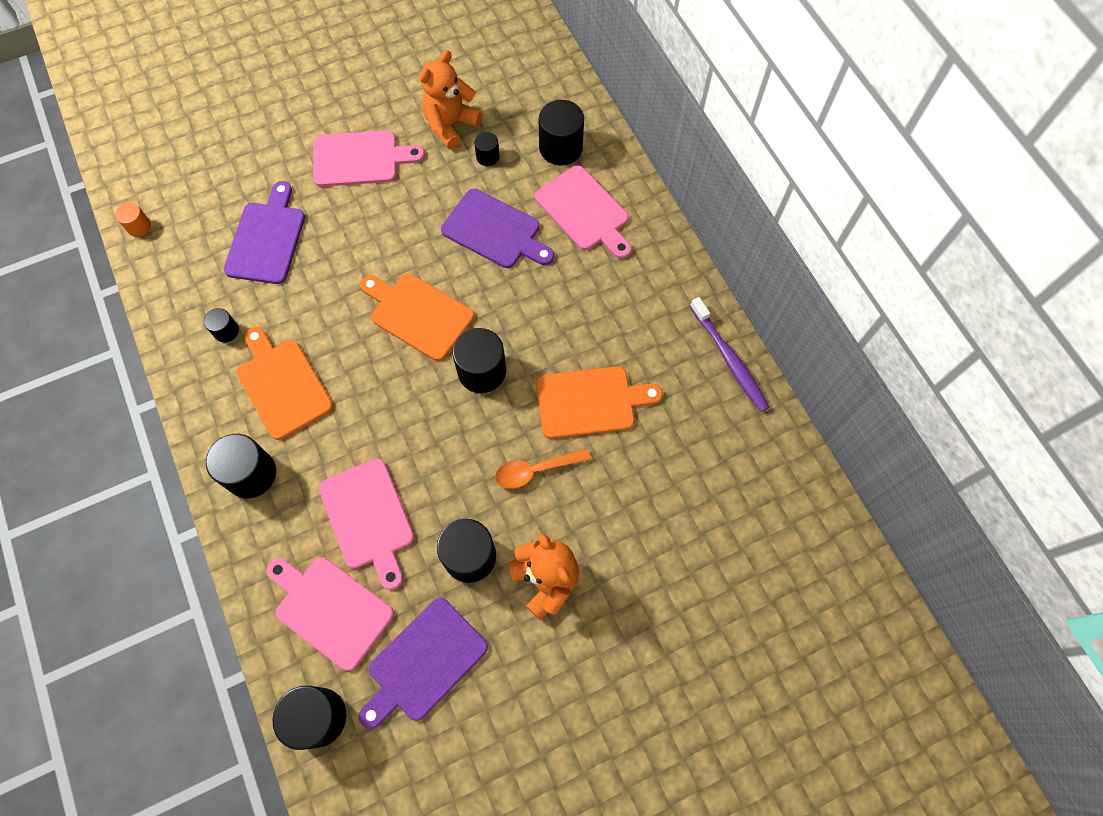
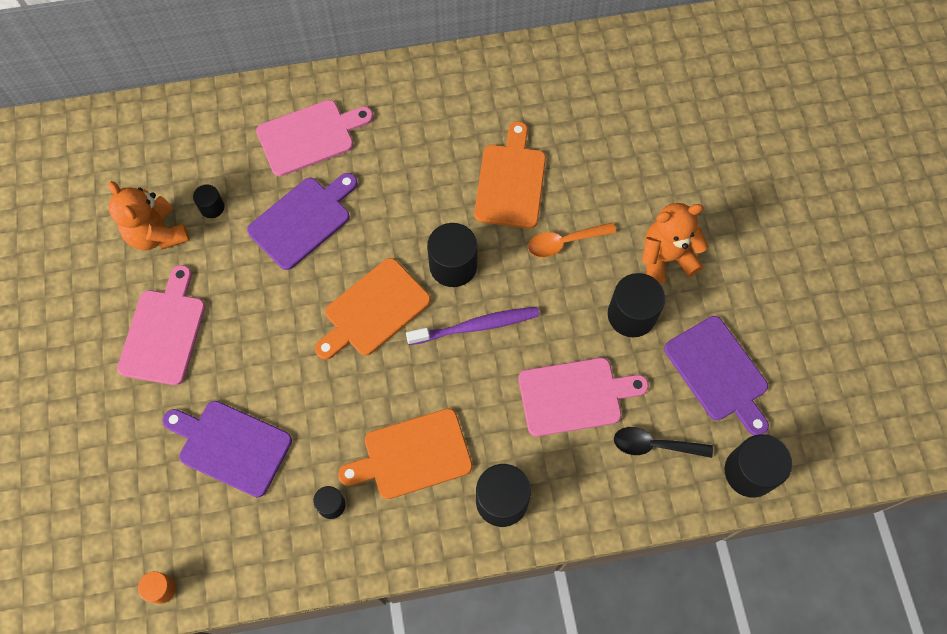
camera: 75 degrees left, 0 degrees up
(330, 609) = (654, 445): pink cutting board -> black spoon
(535, 470) = (564, 242): orange spoon -> orange spoon turned 75 degrees clockwise
(560, 148) = (228, 139): black cylinder -> none
(729, 360) = (502, 63): purple toothbrush -> purple toothbrush (476, 326)

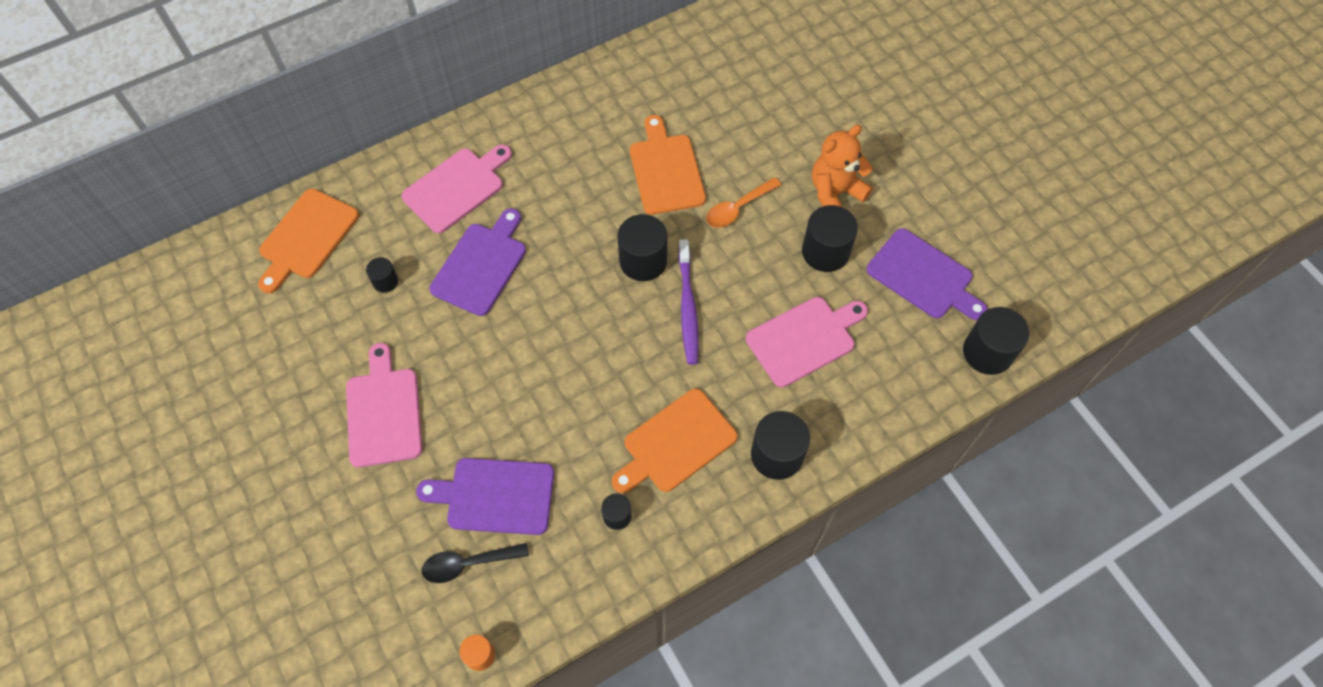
camera: 20 degrees left, 5 degrees down
(157, 234) = (339, 323): orange teddy bear -> none
(373, 310) = (584, 324): orange cutting board -> orange cutting board (306, 237)
(476, 326) = (688, 307): purple toothbrush -> purple toothbrush turned 120 degrees clockwise
(654, 445) = (894, 358): black spoon -> black spoon (468, 563)

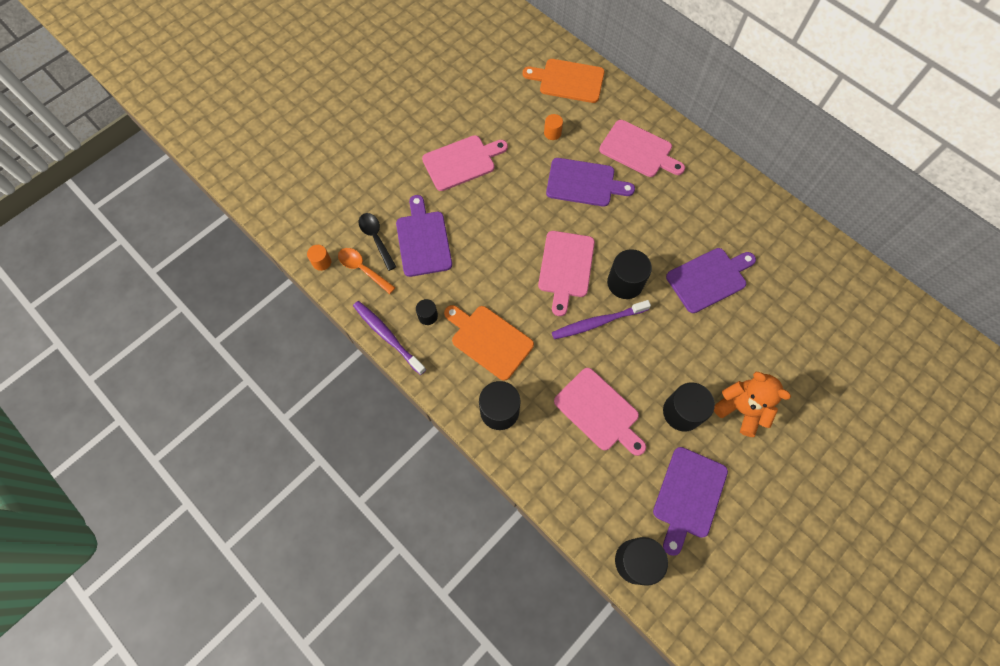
camera: 75 degrees right, 5 degrees up
(385, 281) = (552, 133): black cylinder -> orange cylinder
(599, 322) = (565, 267): none -> pink cutting board
(631, 579) = (387, 336): none -> purple toothbrush
(666, 170) = (709, 279): orange cutting board -> purple cutting board
(738, 208) = (696, 338): orange spoon -> orange spoon (363, 269)

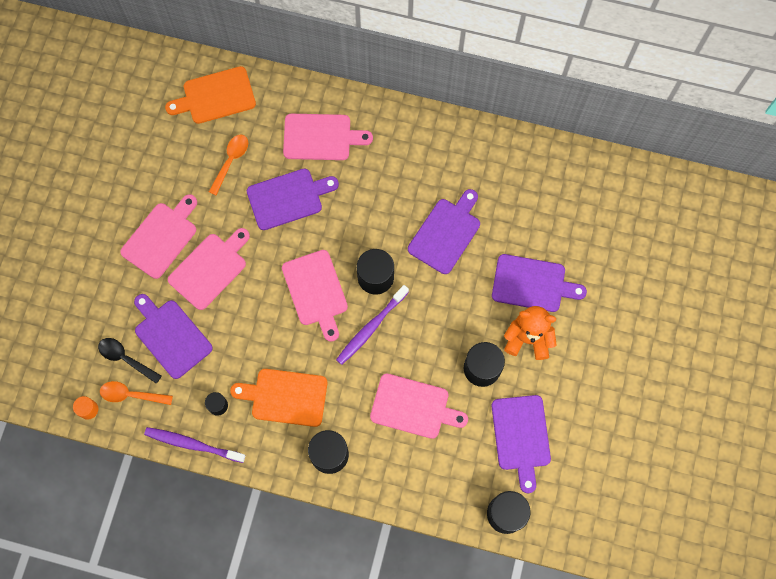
camera: 30 degrees left, 5 degrees up
(486, 205) = (210, 269): none -> pink cutting board
(552, 133) = (231, 161): orange cylinder -> orange spoon
(769, 363) = (532, 284): none -> purple cutting board

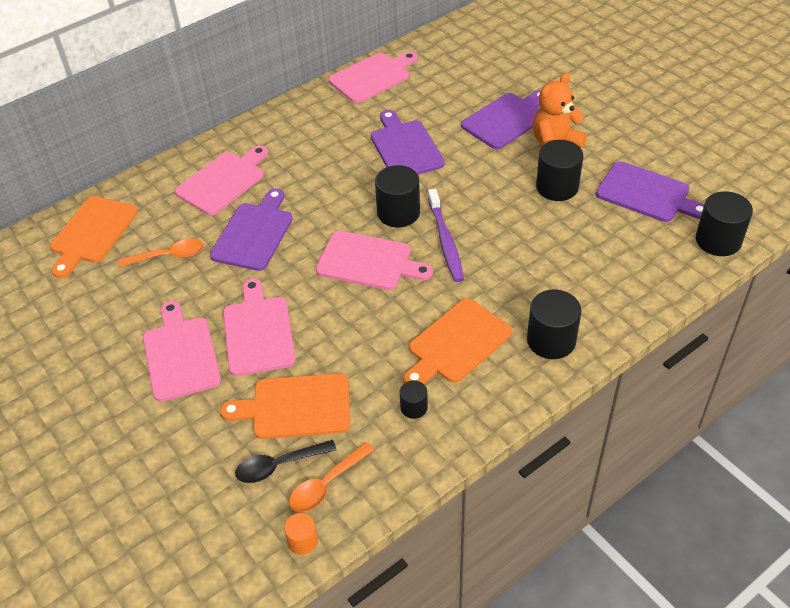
camera: 50 degrees left, 25 degrees down
(171, 336) = (296, 407): purple cutting board -> orange cutting board
(192, 444) = (438, 456): purple toothbrush -> none
(231, 161) = (168, 256): orange spoon -> orange spoon turned 105 degrees clockwise
(413, 407) = (554, 251): pink cutting board -> pink cutting board (372, 77)

